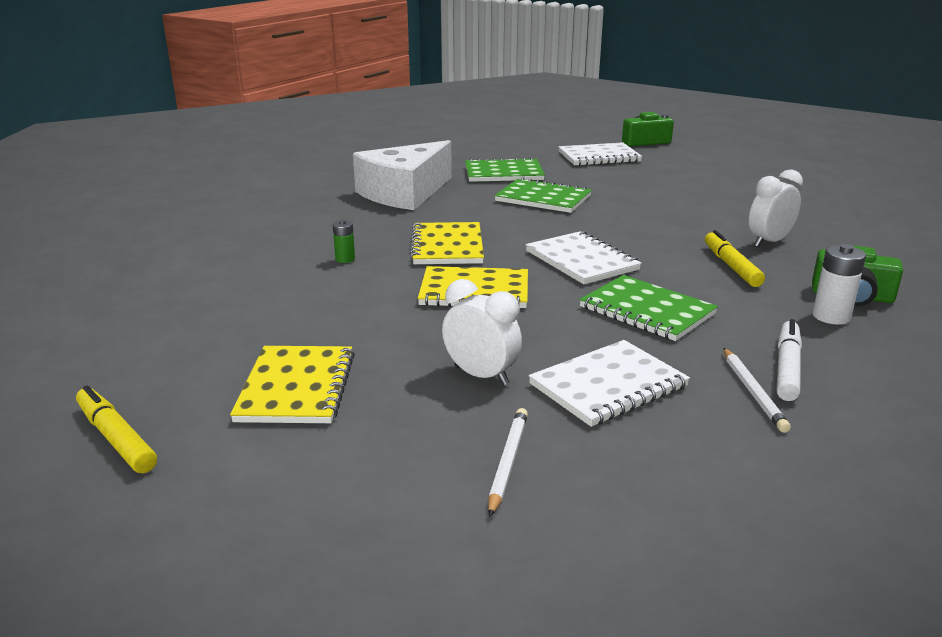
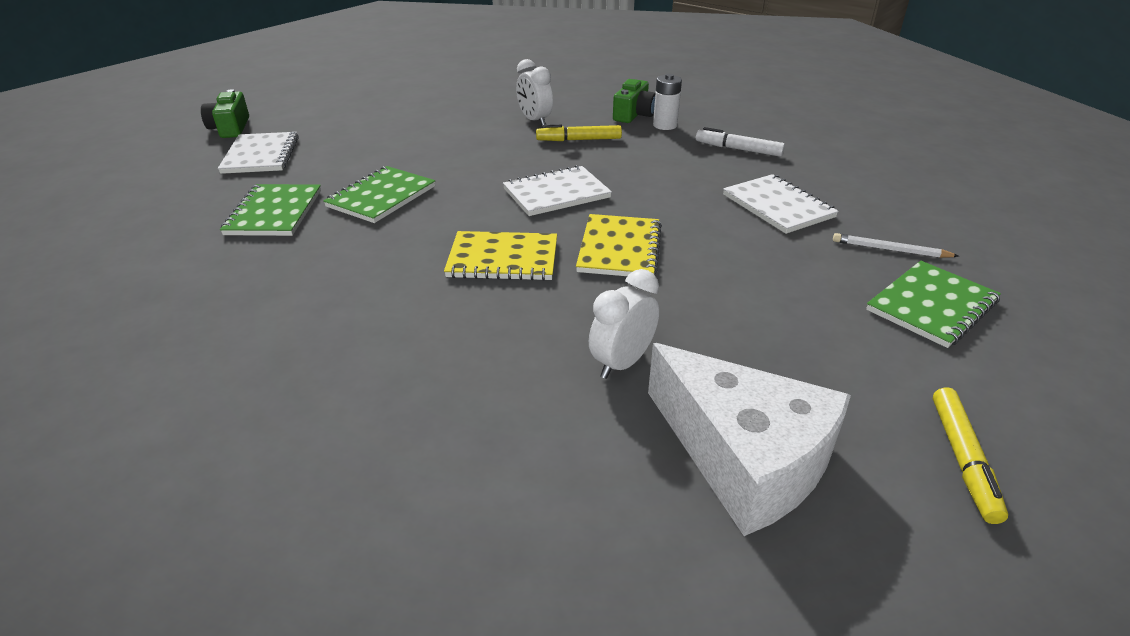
camera: 85 degrees left, 10 degrees up
(116, 438) = (962, 459): yellow marker -> yellow marker turned 45 degrees counterclockwise
(297, 387) = (827, 347): yellow notebook -> none
(345, 259) = (524, 328): green battery -> none
(405, 193) = (303, 284): white cheese -> white cheese (744, 457)
(481, 375) = (778, 253): white clock -> white clock (622, 363)
(646, 311) = (658, 179): green notebook -> green notebook (932, 306)
(752, 392) = (772, 163): white pencil -> none

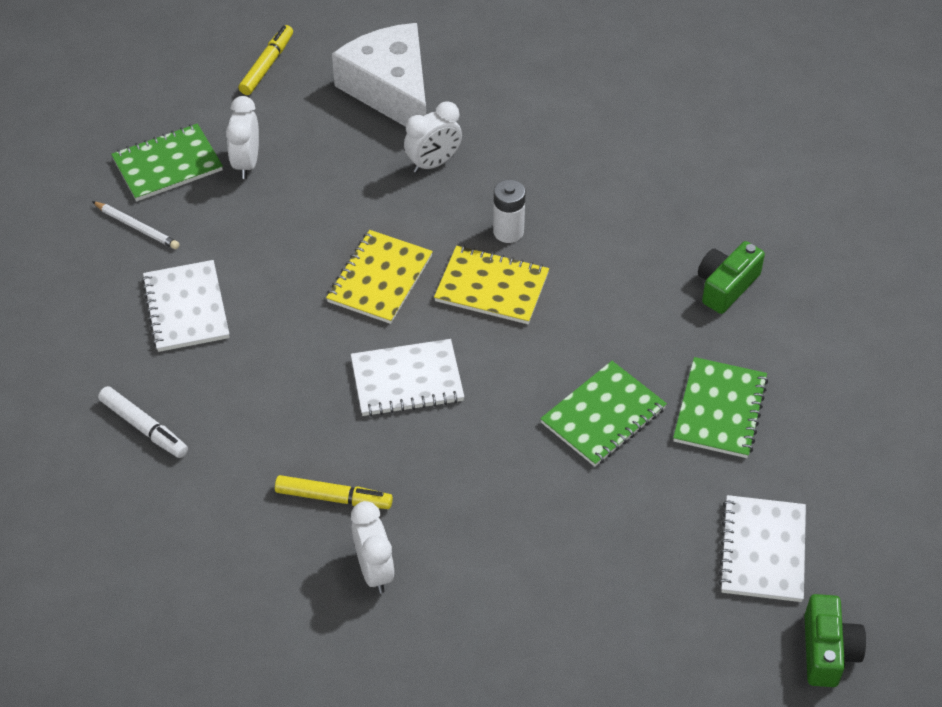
camera: 165 degrees left, 15 degrees up
(634, 114) = (222, 558): green camera -> green camera (726, 286)
(665, 125) = (197, 513): white battery -> white battery (508, 231)
(847, 323) = (247, 163): none -> white clock

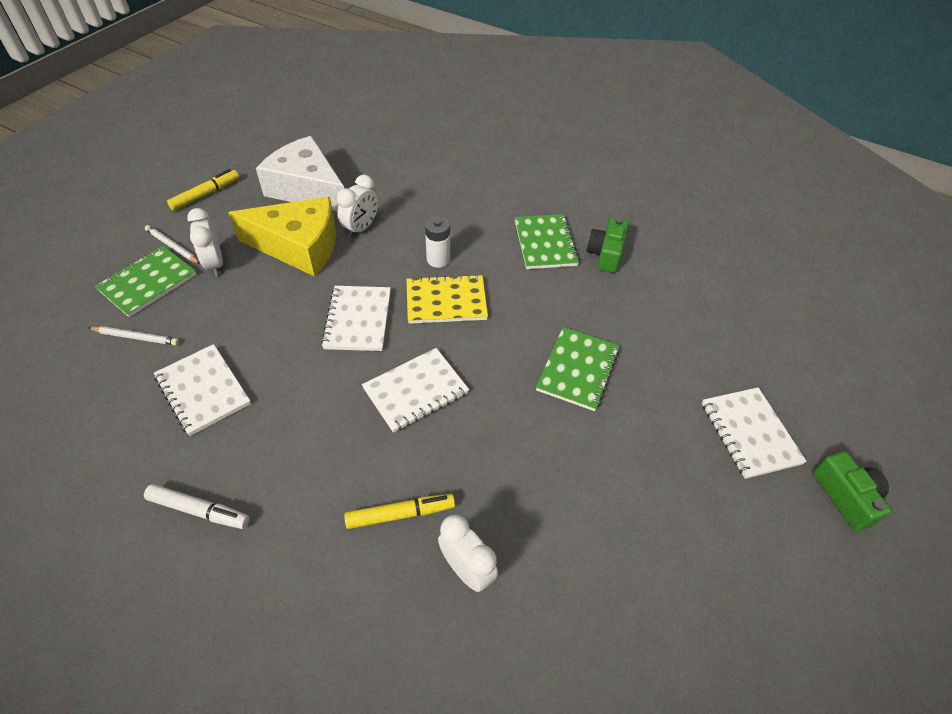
camera: 25 degrees left, 0 degrees up
(208, 126) = (172, 246): none -> white pencil
(267, 65) = (206, 194): yellow marker -> yellow marker turned 45 degrees clockwise
(350, 167) = (299, 246): none -> yellow cheese
(379, 279) = (358, 320): yellow notebook -> white notebook
(720, 410) = (654, 338): green notebook -> green notebook (545, 243)

